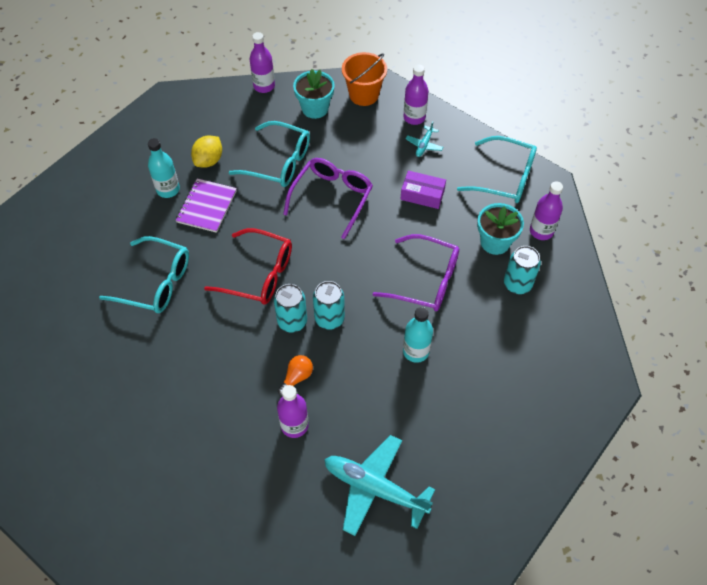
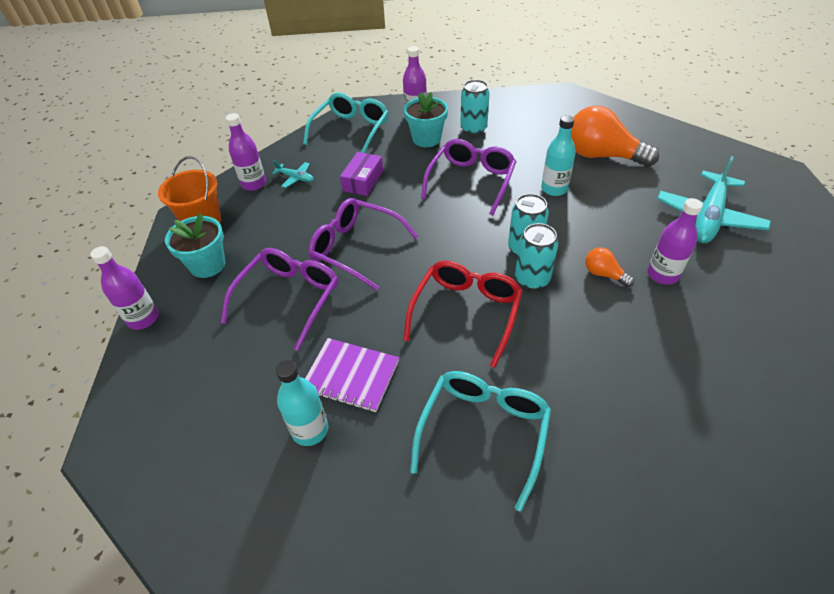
camera: 85 degrees left, 10 degrees down
(209, 160) = (265, 378): yellow lemon -> none
(279, 162) = (289, 298): turquoise glasses -> purple glasses
(476, 404) = (602, 156): none -> orange light bulb

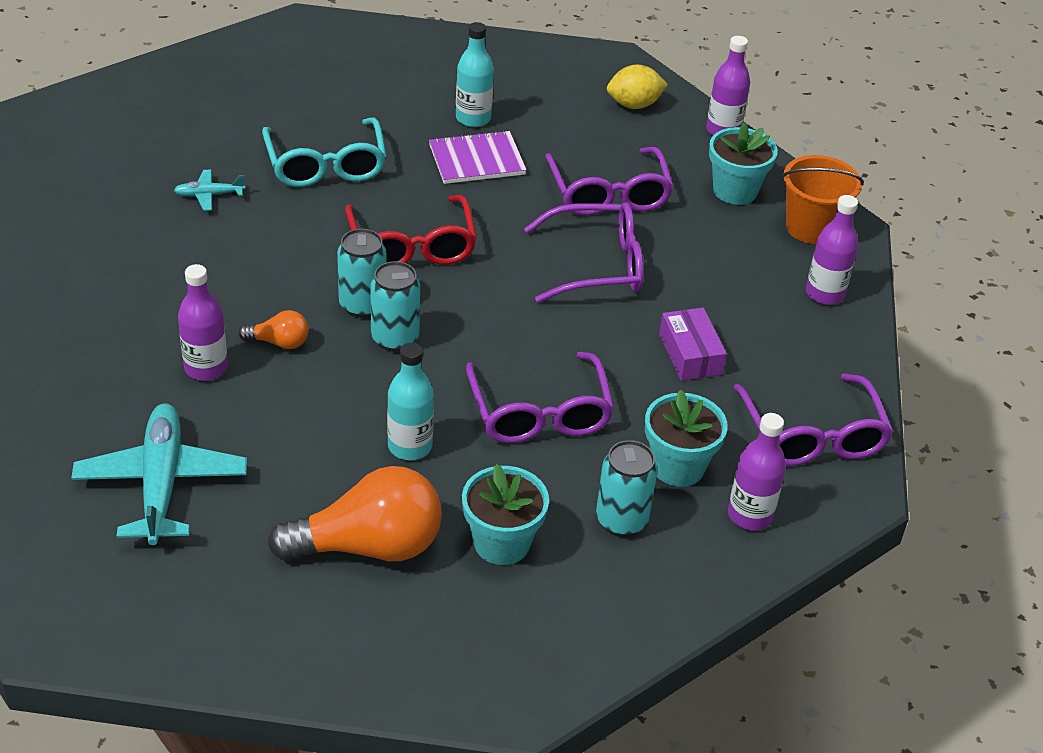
camera: 140 degrees right, 5 degrees down
(167, 378) = (634, 105): none -> yellow lemon
(295, 178) = (784, 323): turquoise plane -> turquoise plane (209, 195)
(351, 130) = (813, 435): turquoise glasses -> purple glasses
(536, 138) = (502, 543): none -> turquoise flower pot

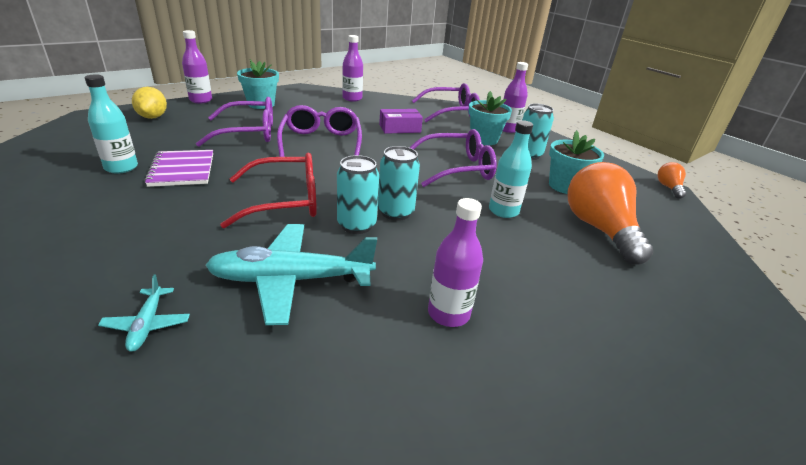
camera: 90 degrees left, 10 degrees down
(161, 483) = (607, 337): turquoise plane -> turquoise plane (291, 280)
(279, 342) = (406, 268): orange light bulb -> orange light bulb (669, 188)
(326, 165) = (141, 240): turquoise glasses -> none
(811, 227) = (299, 94): orange bucket -> none

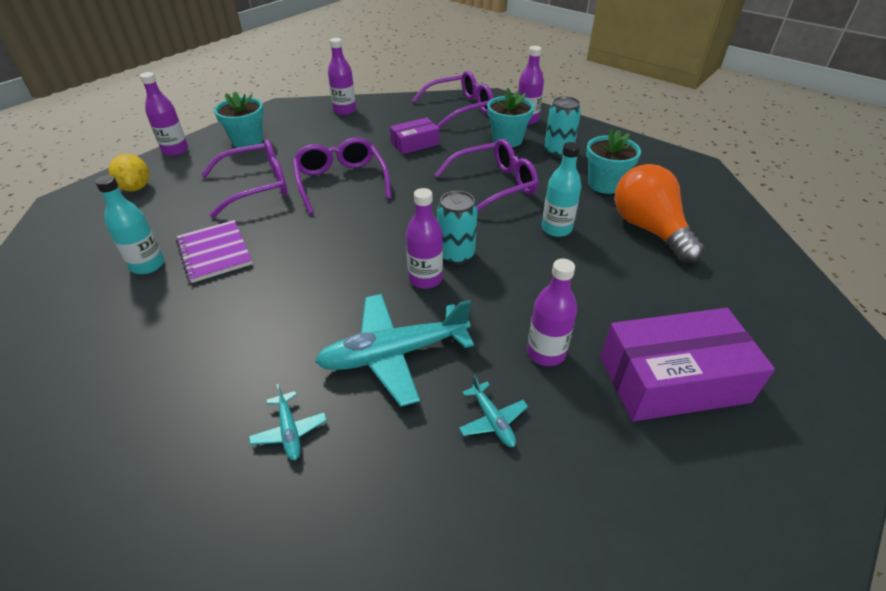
camera: 10 degrees left, 10 degrees up
(285, 201) = (342, 267): red glasses -> none
(356, 225) = (425, 279): turquoise can -> purple bottle
(361, 365) = (492, 420): none -> turquoise plane
(585, 373) = (673, 379): none -> purple box
(669, 188) = (701, 164): orange light bulb -> none

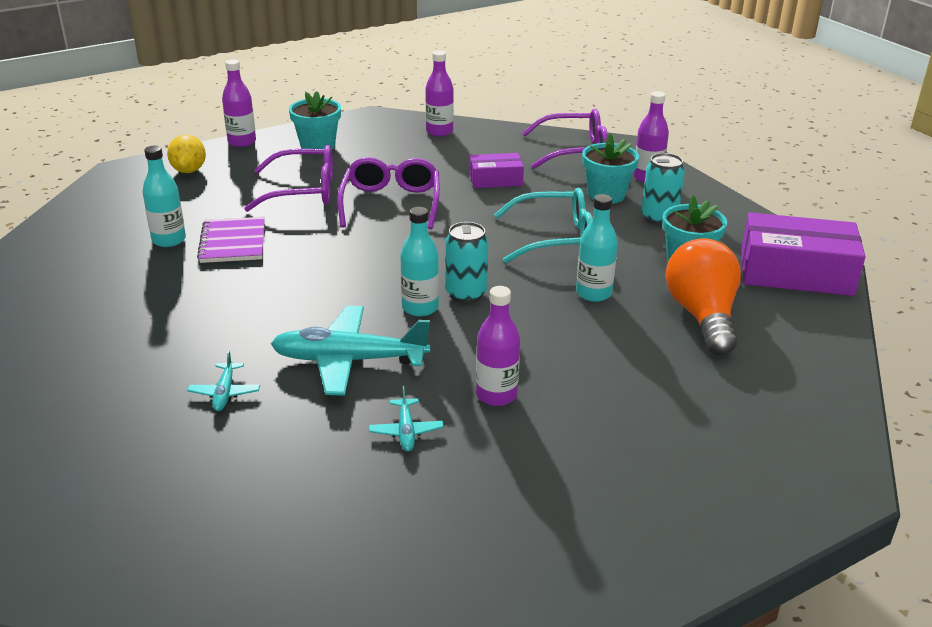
camera: 20 degrees right, 10 degrees down
(425, 279) = (420, 308): purple bottle -> turquoise bottle
(494, 185) = (555, 238): purple glasses -> turquoise glasses
(673, 379) = (610, 447): purple box -> purple box (795, 272)

